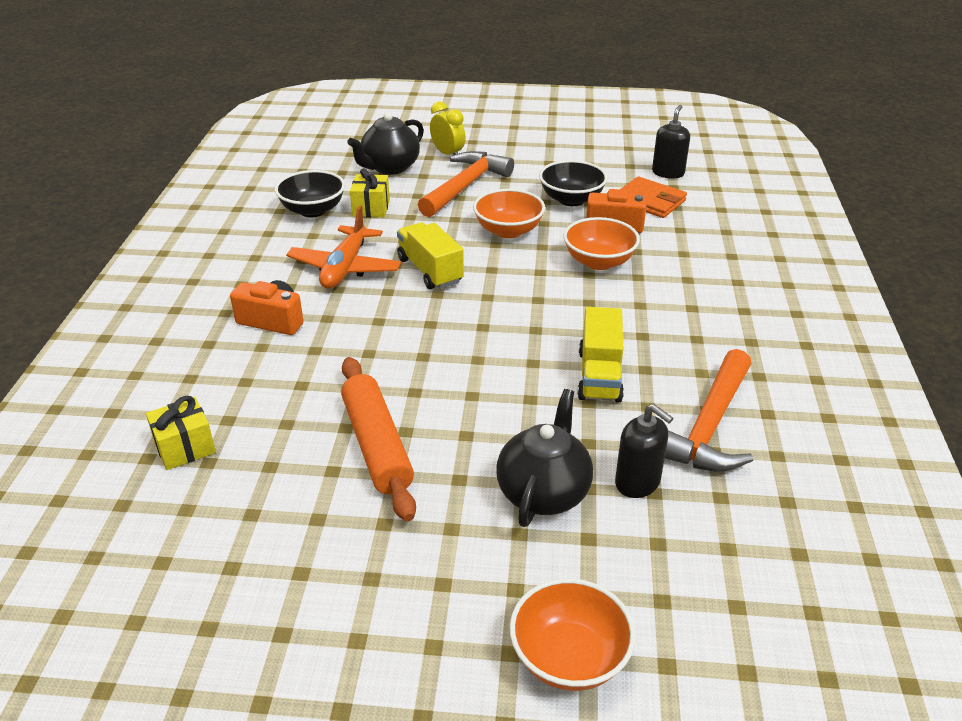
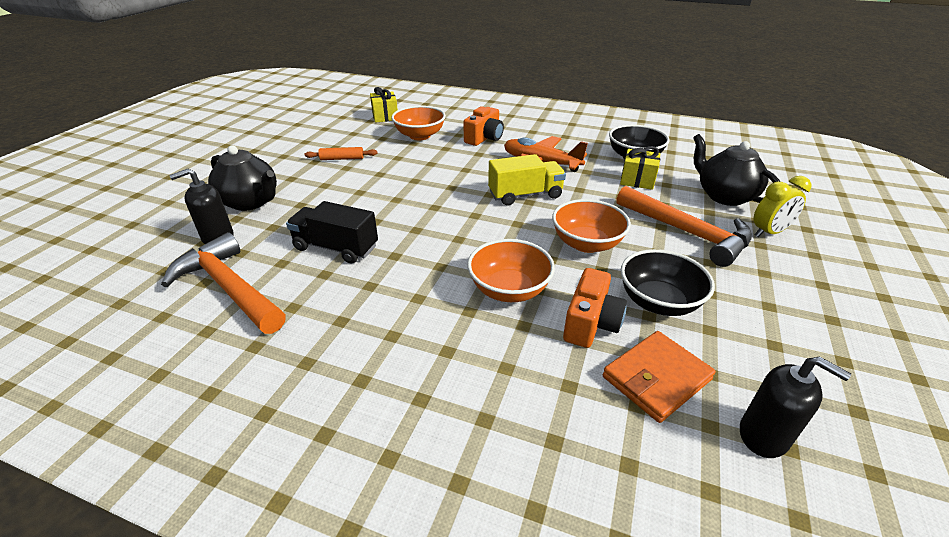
camera: 105 degrees right, 0 degrees up
(376, 445) = (342, 158): orange rolling pin -> orange rolling pin, size x0.50
(569, 657) = (144, 190): orange bowl -> orange bowl (420, 136)
(599, 375) = (336, 248): yellow truck -> black truck

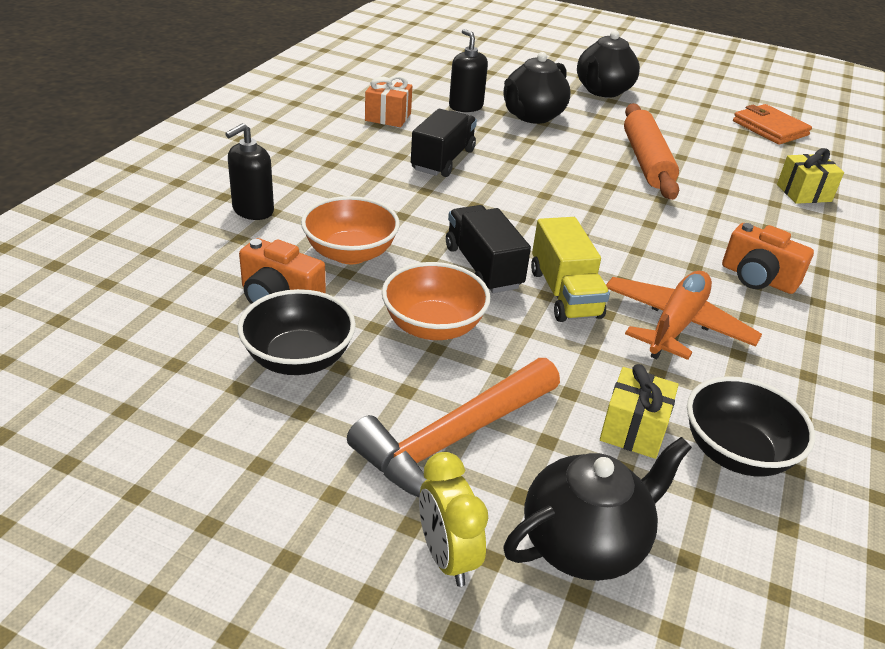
camera: 90 degrees right, 0 degrees up
(207, 168) = (602, 91): none -> black teapot
(229, 288) = (388, 117): orange hammer -> orange gift
(342, 158) = (646, 161): orange rolling pin -> orange rolling pin, size x2.00
(420, 136) = (742, 219): orange bowl -> none
(506, 225) = (483, 267): none -> black truck
(656, 378) = (186, 323): orange wallet -> orange wallet (770, 128)
(763, 435) = (84, 372): black soap dispenser -> black soap dispenser (253, 210)

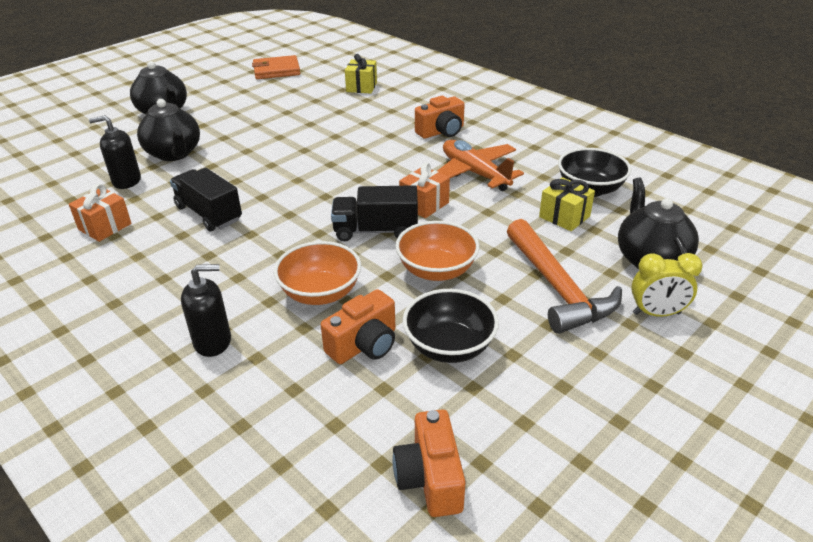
camera: 65 degrees left, 0 degrees up
(98, 376) = (430, 478): none -> orange camera
(253, 210) = (213, 341): black soap dispenser -> black soap dispenser turned 75 degrees counterclockwise
(564, 293) = (424, 204): yellow truck -> orange gift
(646, 161) = (283, 126): orange rolling pin -> none

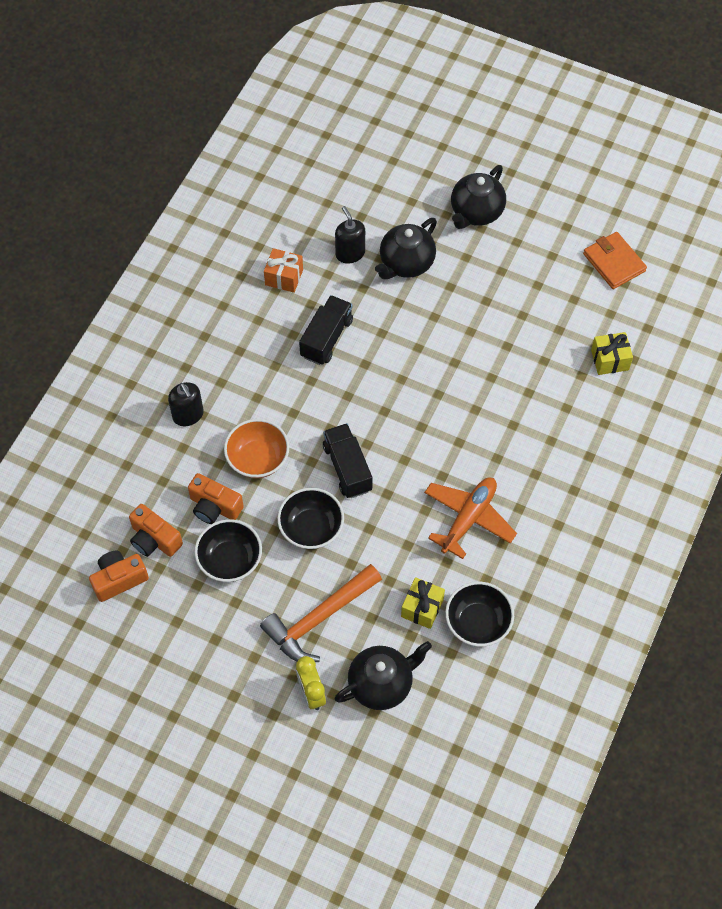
camera: 70 degrees right, 25 degrees up
(424, 204) = (400, 492): orange gift -> none
(436, 270) = (311, 528): orange bowl -> black bowl
(441, 132) = (538, 468): orange camera -> orange camera (154, 539)

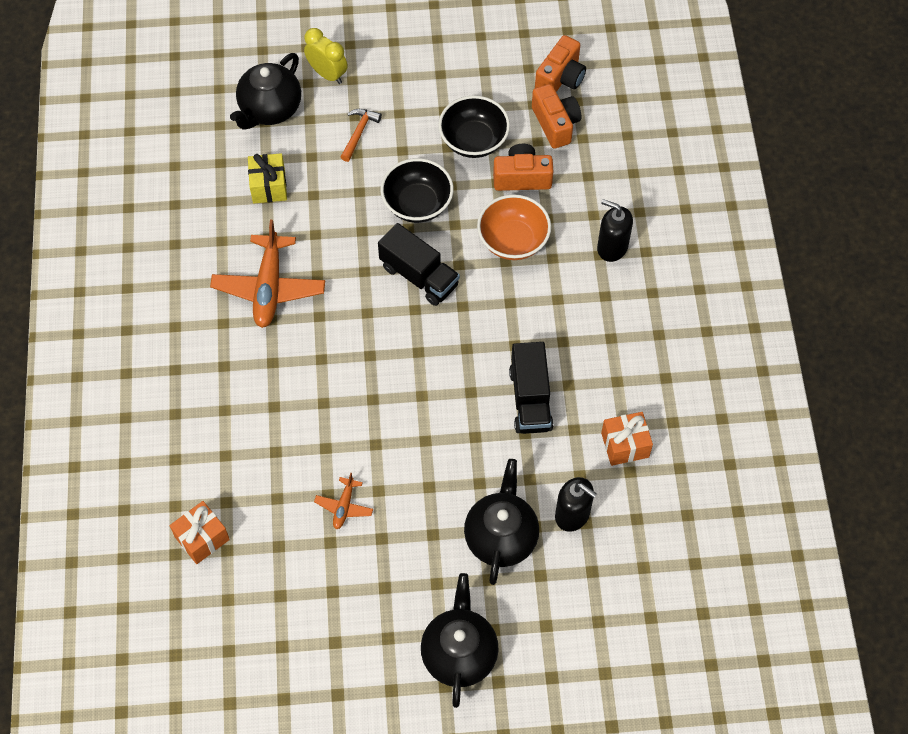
camera: 150 degrees right, 0 degrees up
(154, 539) = (555, 124): orange camera -> orange camera turned 60 degrees clockwise
(319, 618) = (359, 133): orange hammer -> orange hammer, size x0.48
(477, 623) = (209, 199): black bowl -> none
(500, 332) = (344, 506): none -> orange plane
(609, 360) = (202, 538): yellow gift -> orange gift
(614, 262) = (254, 673): orange wallet -> none

